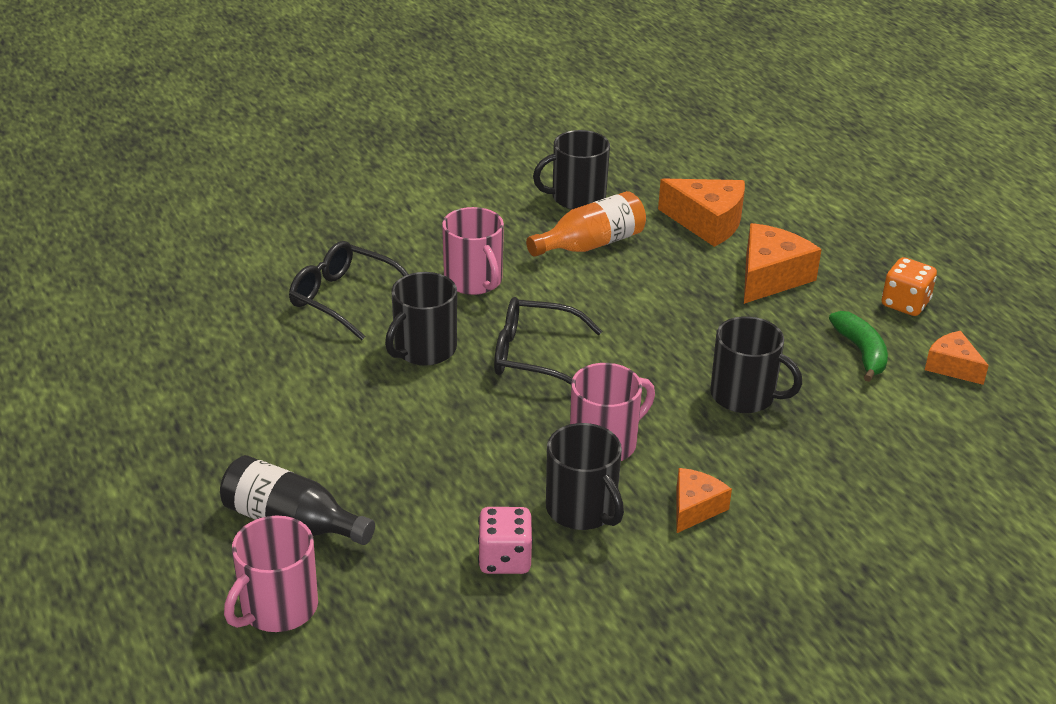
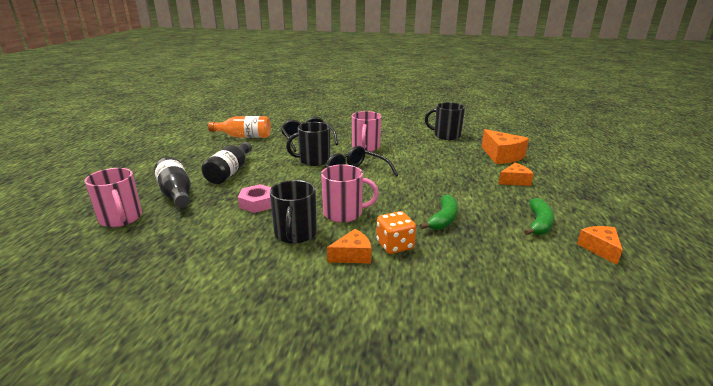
camera: 35 degrees right, 10 degrees down
(277, 608) = (121, 218): pink mug -> pink mug turned 105 degrees counterclockwise
(314, 437) = (230, 172): none -> black bottle
(455, 481) = (257, 203): none -> pink nut
(504, 559) = (231, 238): pink dice -> none
(590, 244) = (433, 149): orange bottle -> orange bottle (244, 136)
(744, 396) = (443, 219): black mug -> green banana
(770, 277) = (515, 181): orange cheese -> orange cheese, size x0.61
(905, 304) = (592, 212): orange dice -> orange dice (395, 245)

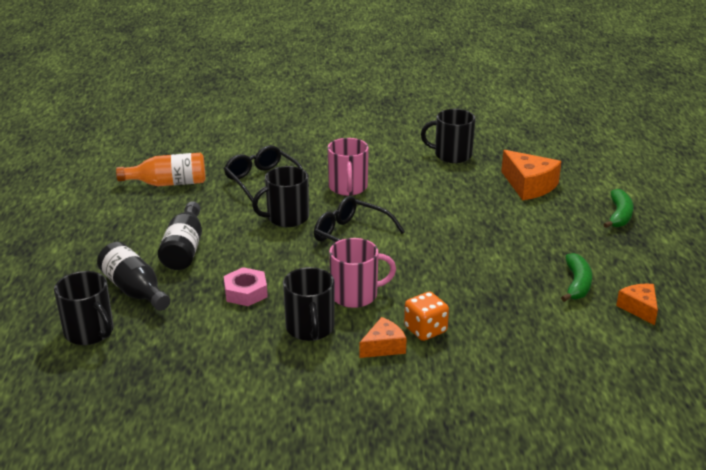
camera: 10 degrees left, 5 degrees up
(121, 218) = (90, 332): pink mug -> black mug
(443, 219) = (471, 290): green banana -> green banana (619, 215)
(515, 181) = (547, 226): orange cheese -> none

